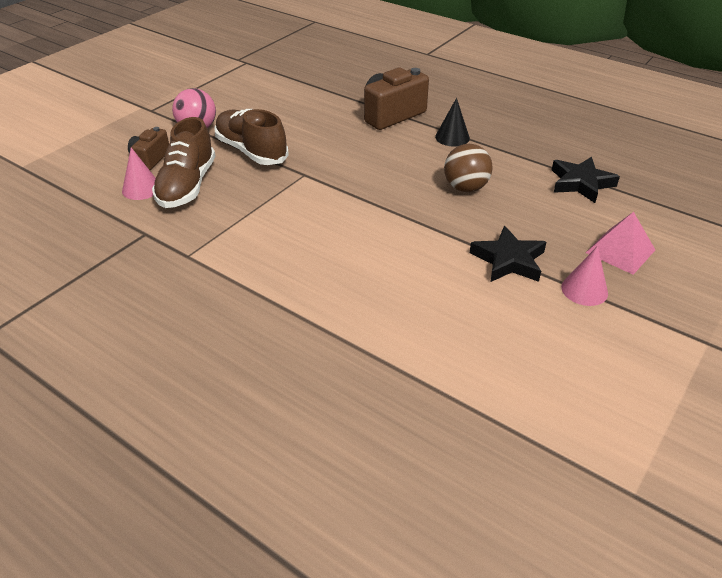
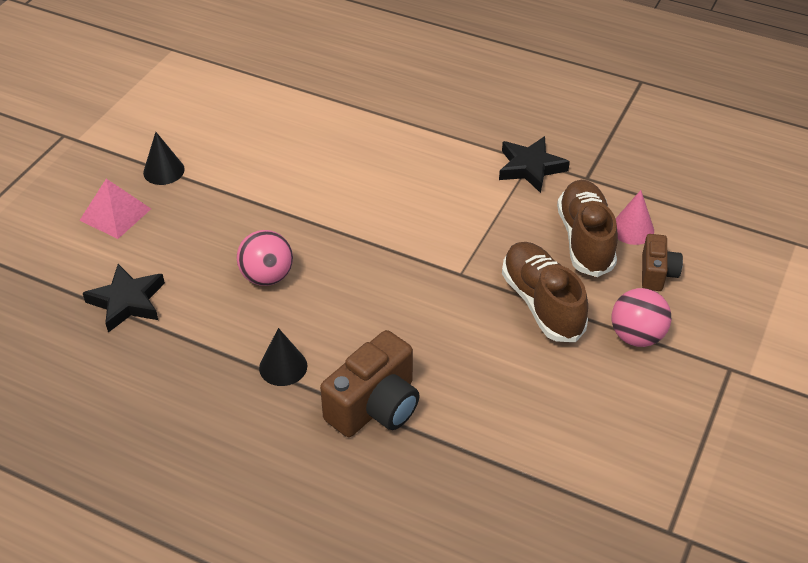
camera: 170 degrees right, 5 degrees up
(251, 151) = (542, 303): brown shoe -> brown shoe turned 150 degrees counterclockwise
(465, 188) = (267, 277): brown ball -> pink ball
(509, 260) = (228, 191): black star -> black star (530, 168)
(584, 290) = (163, 171): pink cone -> black cone

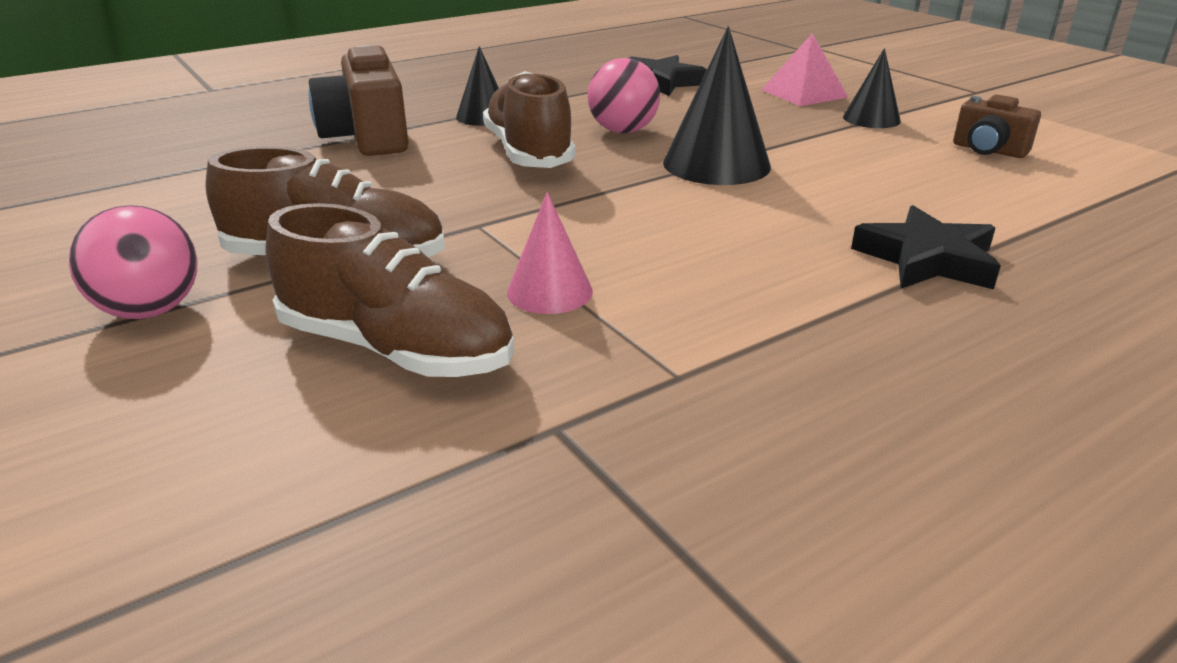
camera: 120 degrees right, 15 degrees down
(301, 214) = (716, 164): none -> black cone
(342, 304) = (528, 153): none -> brown shoe
(530, 168) = (656, 366): black star -> black star (927, 259)
(632, 229) = (343, 417): pink cone -> pink cone (549, 291)
(657, 273) = (208, 392): brown camera -> brown camera (988, 150)

